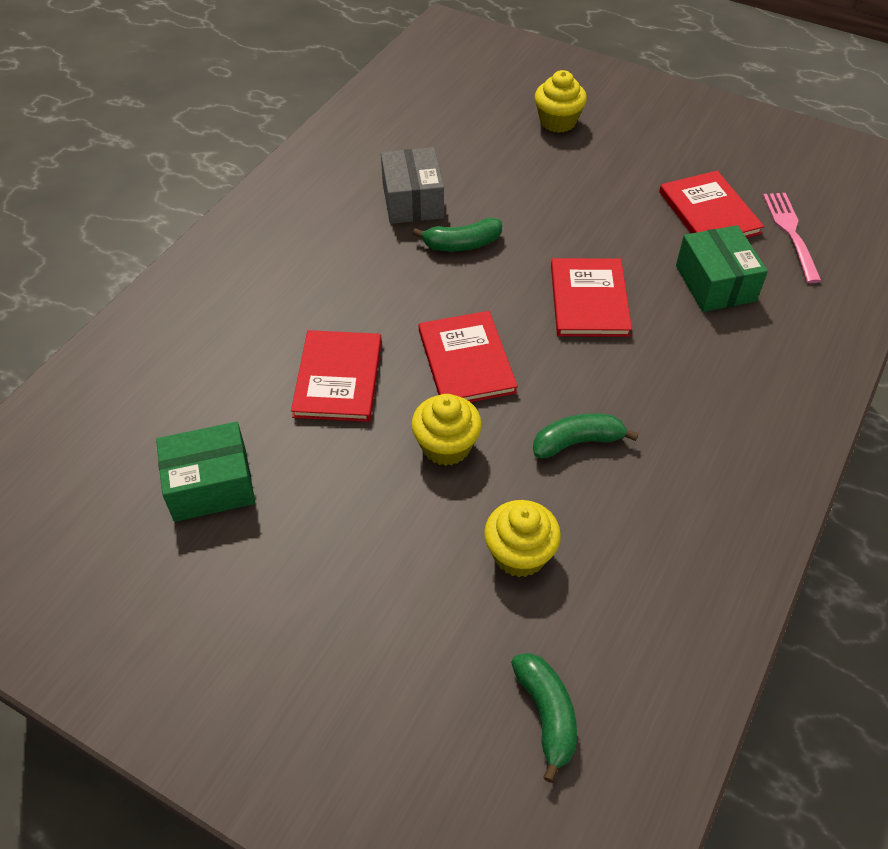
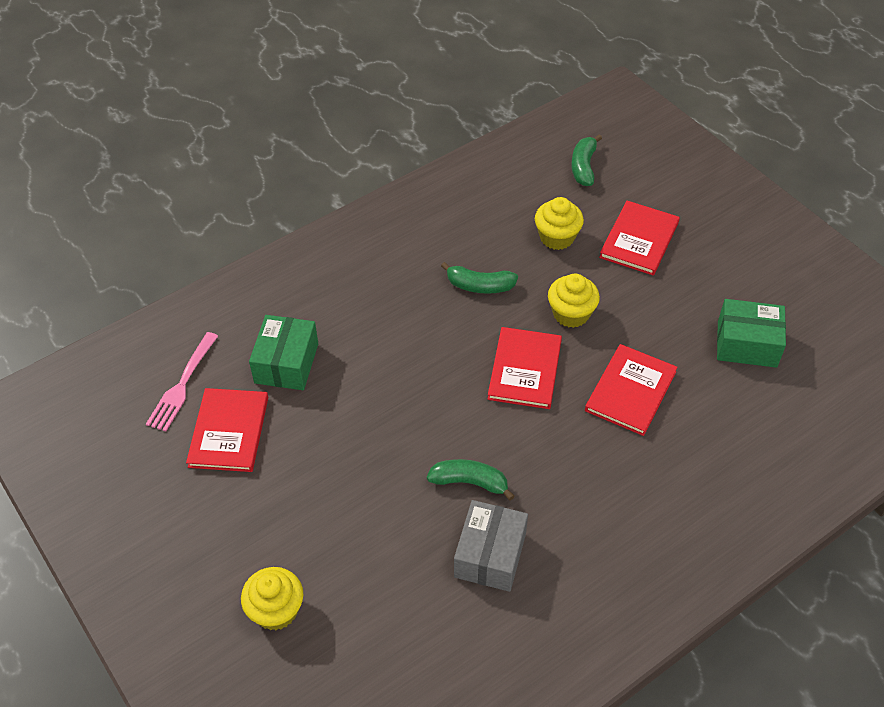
camera: 155 degrees left, 0 degrees up
(589, 300) = (397, 386): red book -> red book (639, 240)

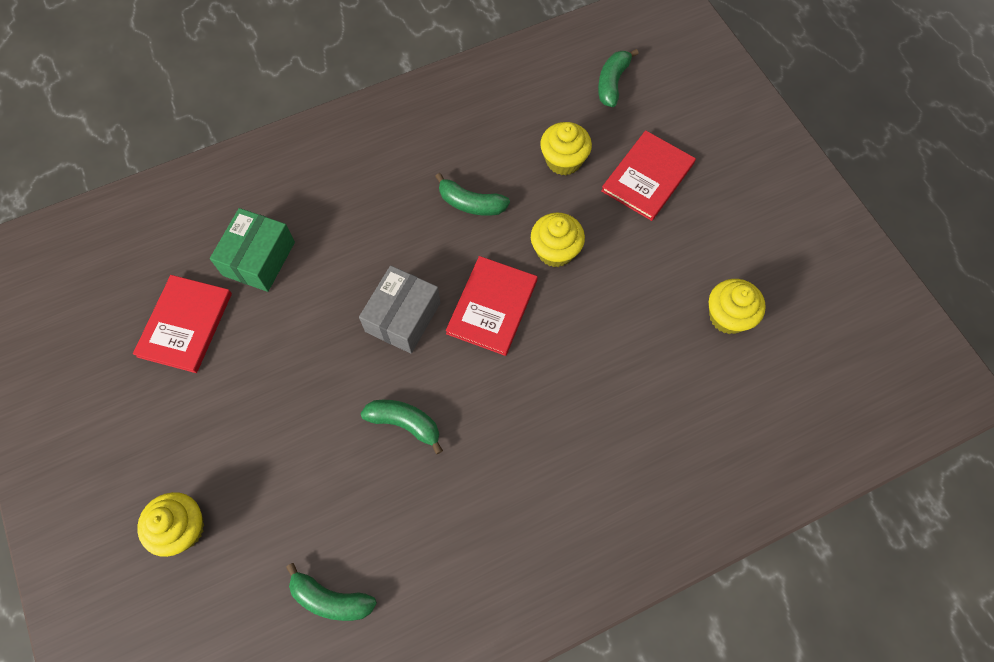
camera: 10 degrees right, 15 degrees up
(182, 384) = (153, 264): pink fork -> none
(441, 646) = (331, 599): none -> green banana
(490, 555) = (404, 508): grey box -> grey box (403, 317)
(630, 391) = (593, 350): red book -> none
(747, 344) = (728, 316): green box -> yellow cupcake

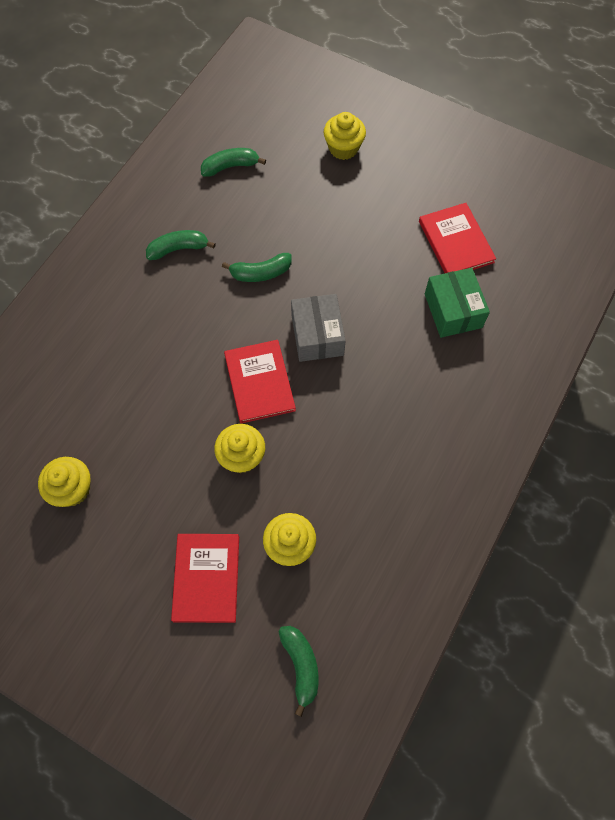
camera: 145 degrees right, 0 degrees up
(471, 203) = (337, 453): green banana -> green banana (178, 249)

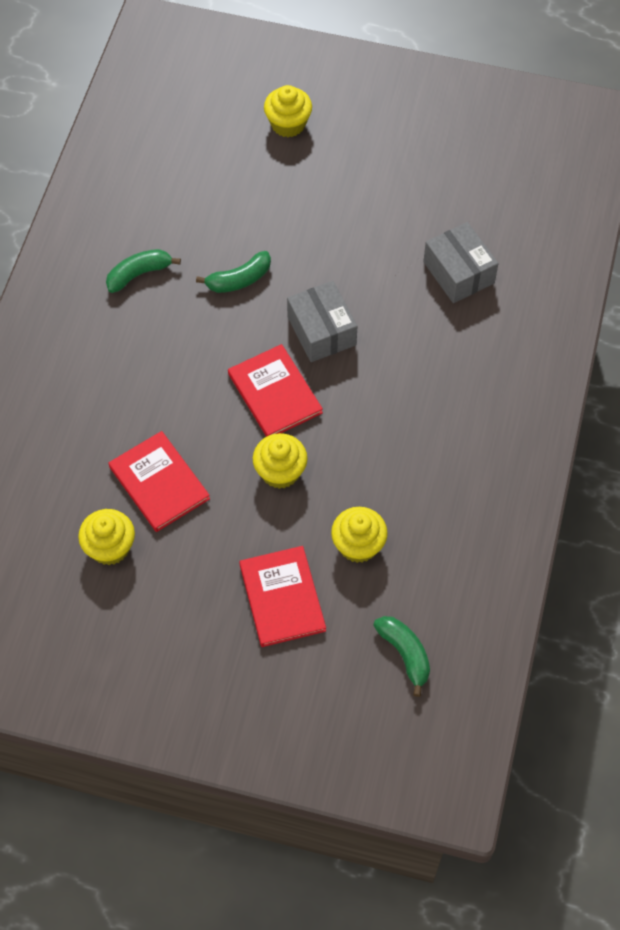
camera: 15 degrees left, 5 degrees down
(230, 166) = (167, 171): green banana -> none
(453, 310) = (458, 272): green box -> grey box
(456, 242) = (441, 199): red book -> red book (159, 483)

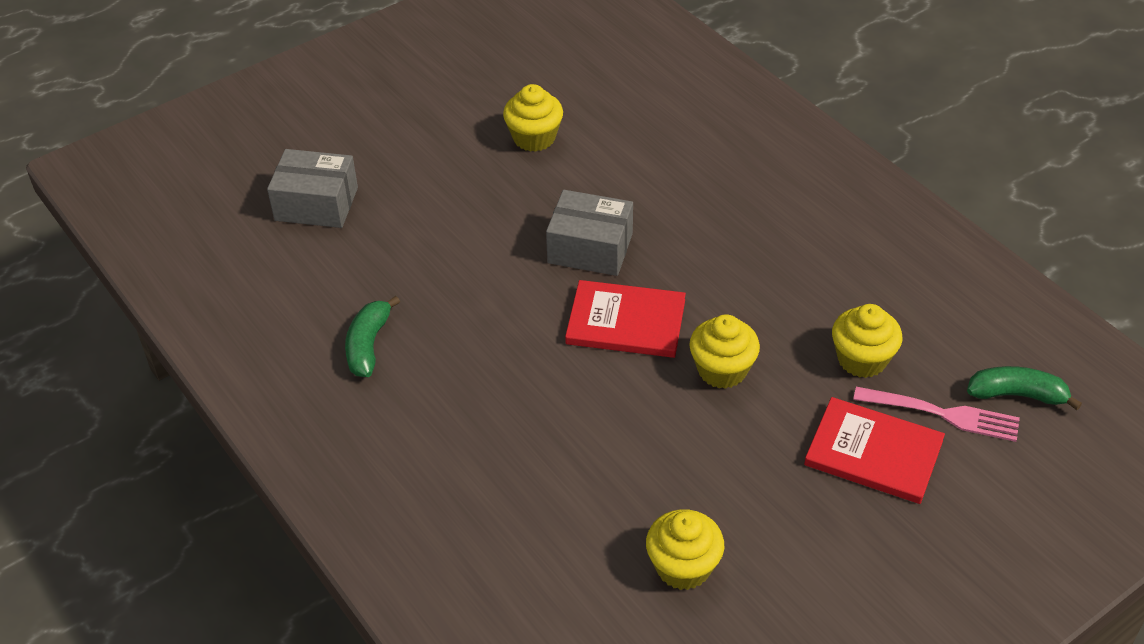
camera: 50 degrees left, 15 degrees down
(159, 483) = (642, 476): red book -> none
(239, 279) = (464, 273): green banana -> none
(288, 124) = (329, 140): yellow cupcake -> yellow cupcake (534, 138)
(349, 618) = (941, 414): none -> pink fork
(458, 272) = (627, 124): grey box -> grey box (316, 204)

